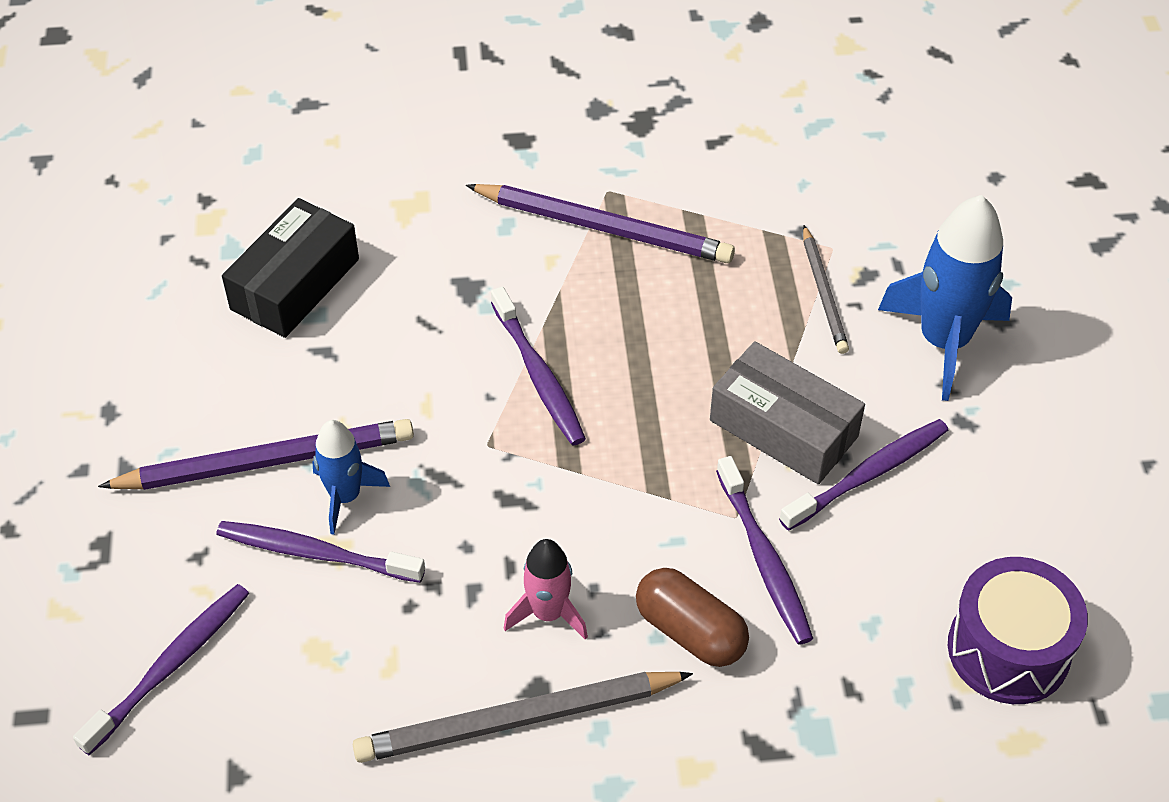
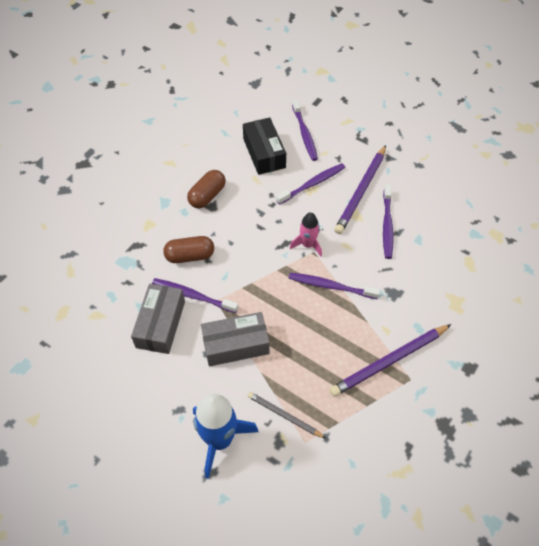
camera: 130 degrees right, 5 degrees up
(295, 284) = (440, 242): black box -> black box (264, 153)
(345, 496) = (328, 203): blue rocket -> none
(518, 720) = (207, 196): grey pencil -> brown capsule
(548, 613) = (234, 225): pink rocket -> pink rocket (307, 245)
(867, 563) = (160, 324): none -> grey box
(868, 474) = (191, 355): purple toothbrush -> purple toothbrush (387, 225)
(1008, 649) = (90, 337): purple drum -> none

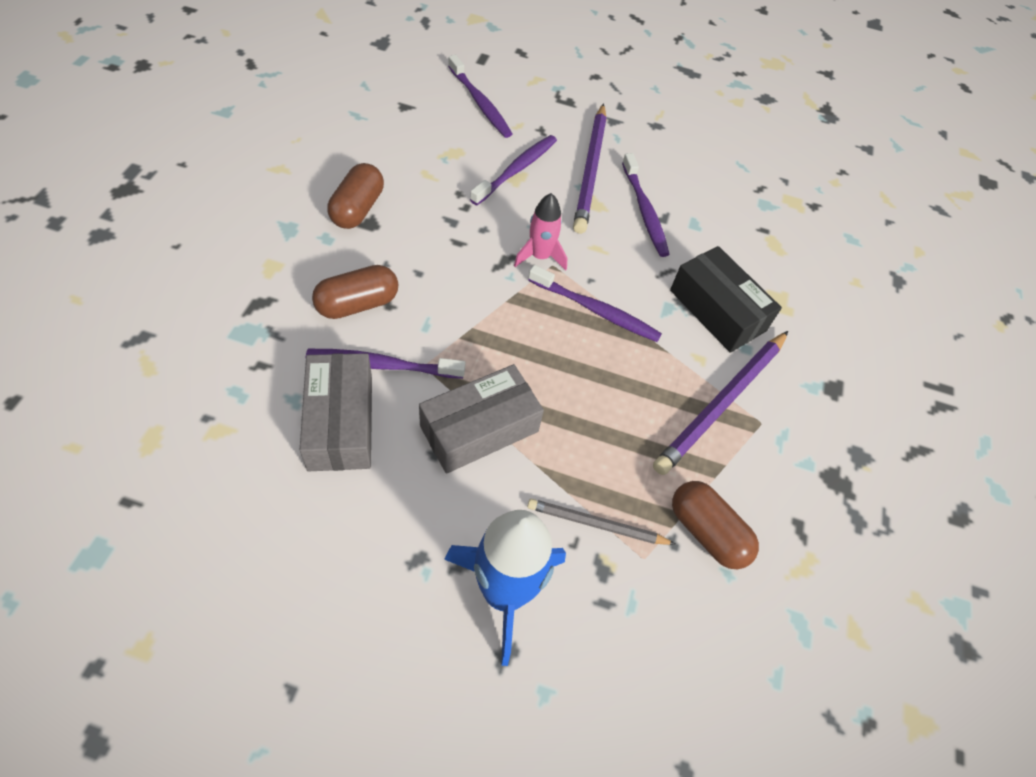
camera: 25 degrees left, 0 degrees up
(264, 153) = (428, 136): black box -> black box (717, 310)
(331, 286) = (596, 310): purple toothbrush -> purple toothbrush turned 150 degrees counterclockwise
(348, 436) = (707, 532): none -> brown capsule

